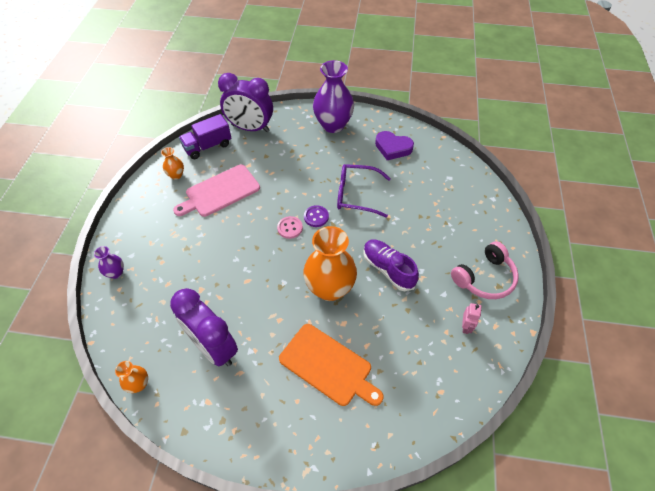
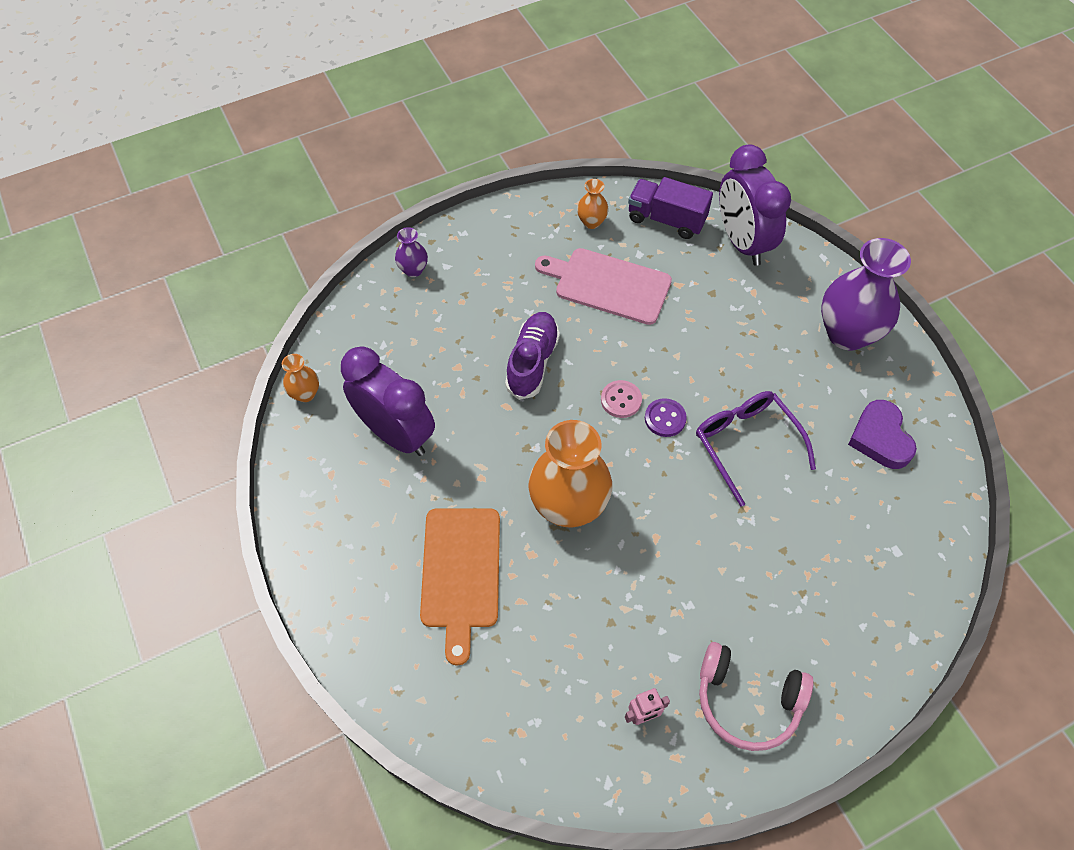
camera: 55 degrees right, 5 degrees up
(213, 347) = (396, 433): purple clock -> purple clock turned 120 degrees clockwise
(388, 269) = (655, 560): purple shoe -> purple shoe (532, 362)

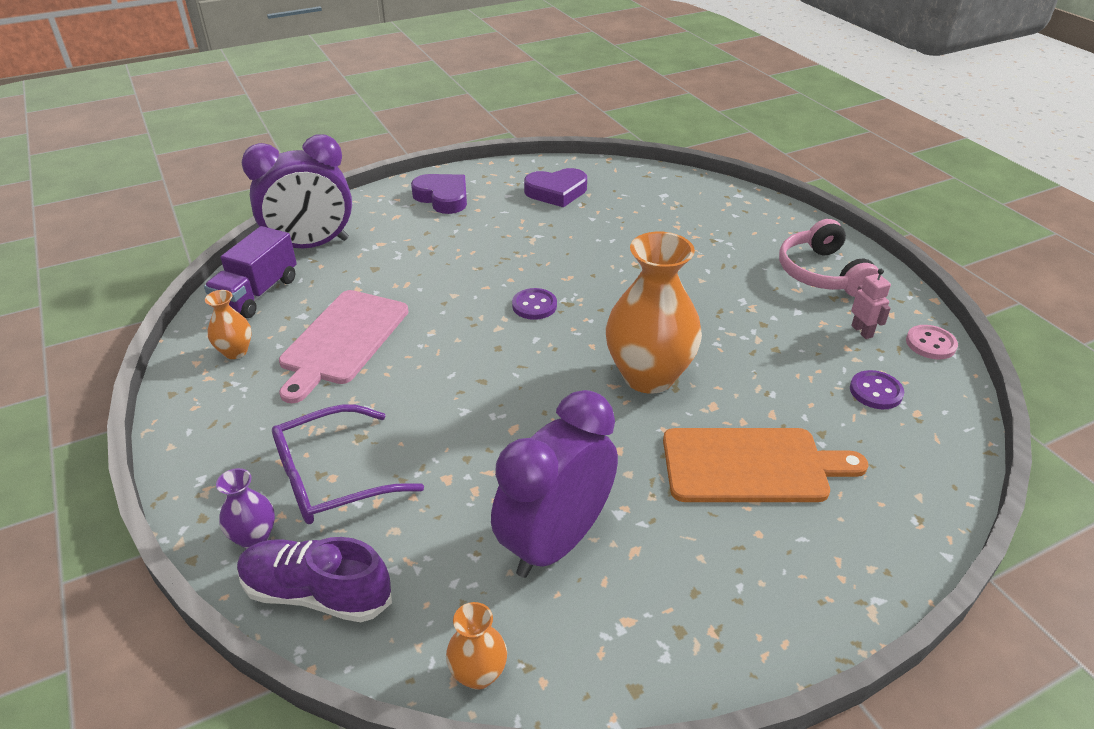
camera: 90 degrees left, 20 degrees down
(532, 362) = (448, 405): purple shoe -> purple shoe (317, 593)
(550, 702) = (875, 391): none -> purple button
(621, 400) = (509, 335): pink button -> pink button (930, 344)
(746, 444) = (565, 258): purple glasses -> purple glasses (333, 477)
(747, 700) = (822, 273): pink headphones -> pink headphones turned 150 degrees clockwise
(847, 333) = (443, 197): purple vase -> purple heart

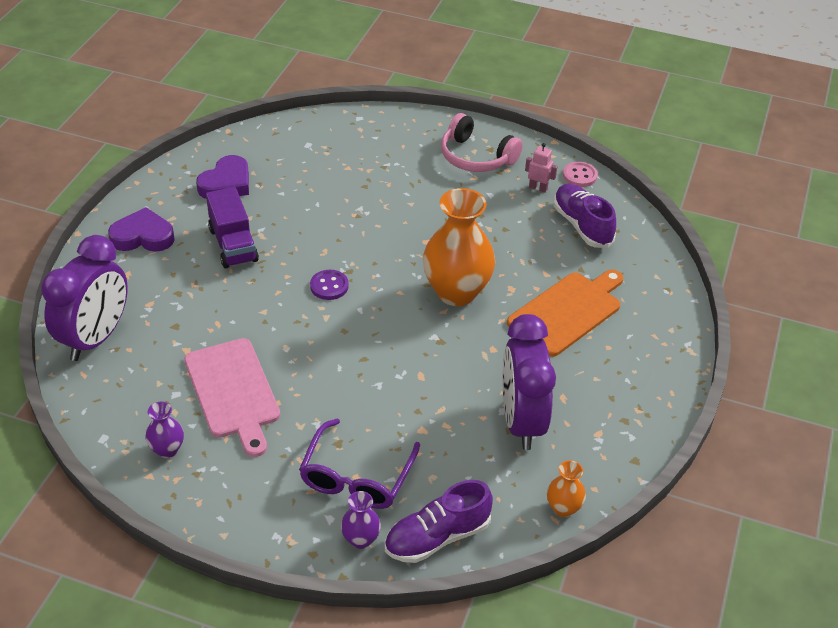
camera: 45 degrees left, 5 degrees up
(235, 352) = (167, 449): orange vase -> purple vase
(257, 293) = (113, 400): purple truck -> purple truck (233, 245)
(875, 391) = (582, 225): purple button -> purple shoe

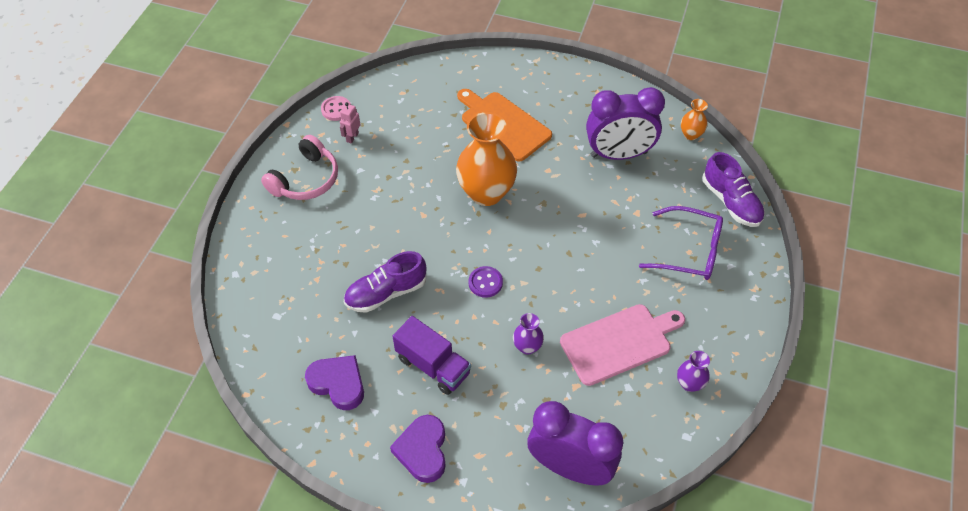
camera: 90 degrees left, 10 degrees up
(233, 245) = (433, 366): purple truck -> purple truck turned 60 degrees clockwise
(361, 539) = (743, 245): purple vase -> purple vase (527, 347)
(582, 225) = (401, 111): purple shoe -> purple shoe (386, 293)

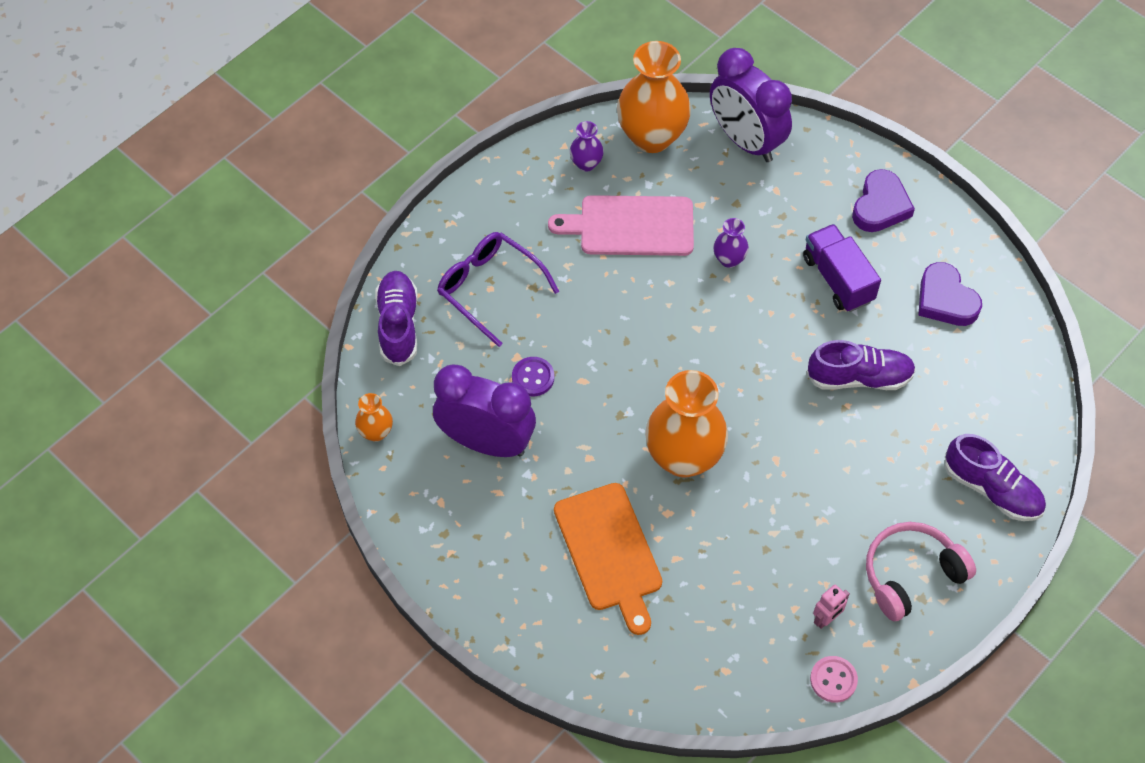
camera: 155 degrees left, 5 degrees up
(263, 251) = (992, 489): none -> purple shoe
(485, 282) = (740, 344): purple button -> purple button (533, 377)
(652, 434) = (652, 137): none -> orange vase

